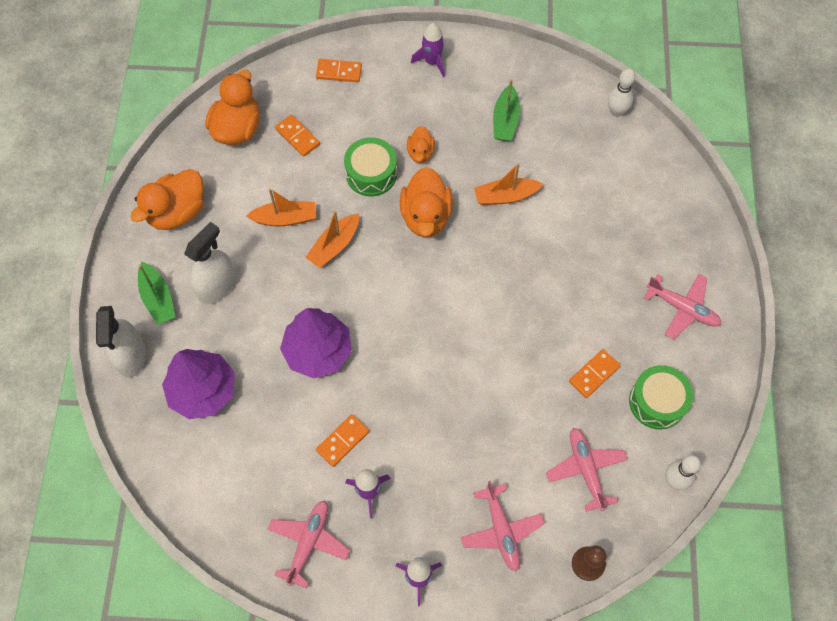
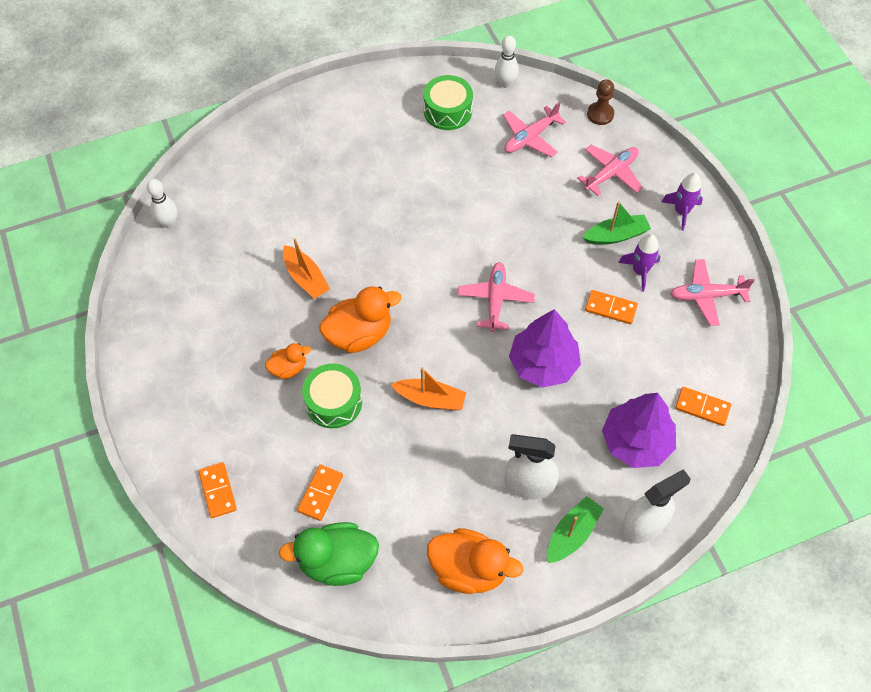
camera: 115 degrees left, 5 degrees down
(237, 128) = (337, 562): orange duck -> green duck
(285, 218) = (423, 458): orange boat -> none
(432, 62) = (168, 404): purple rocket -> none
(505, 120) = (217, 309): green boat -> green boat (616, 235)
(594, 374) = (447, 157): orange domino -> orange domino (702, 407)
(682, 308) = (355, 118): pink plane -> pink plane (495, 299)

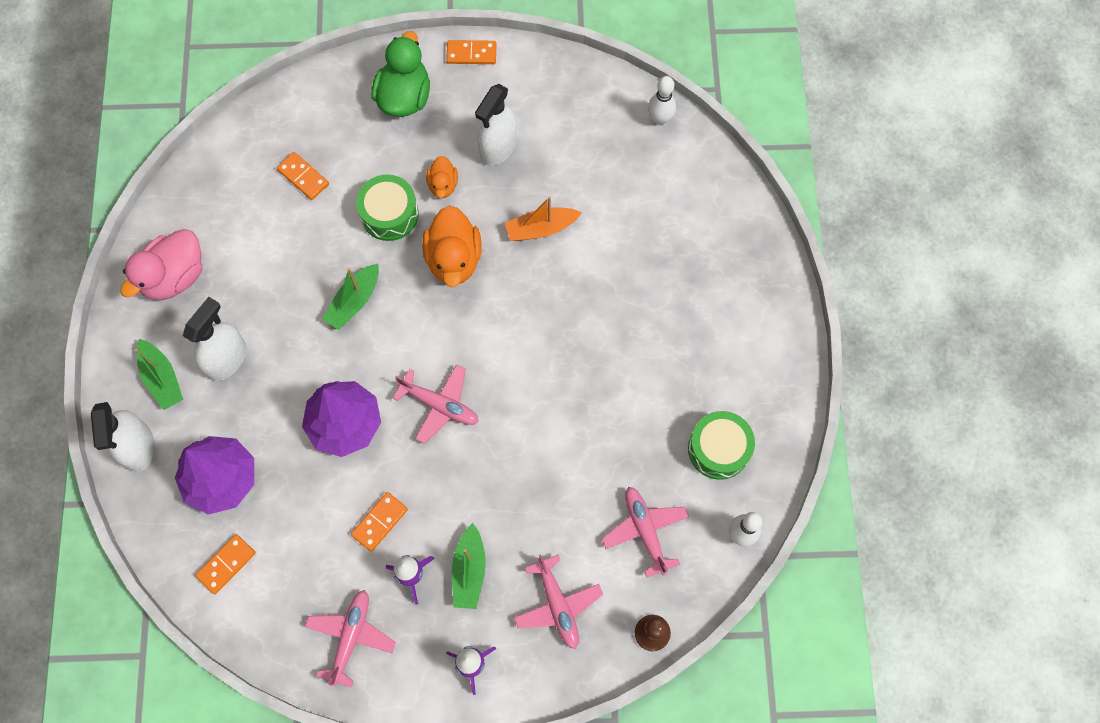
camera: 110 degrees right, 10 degrees up
(218, 491) = (344, 96): orange domino -> orange domino (471, 54)
(234, 337) = (498, 147): none -> white spray bottle
(337, 562) = (234, 172): green duck -> green duck (404, 97)
(430, 399) = (354, 301): orange boat -> green boat
(469, 569) = (174, 277): orange duck -> pink duck

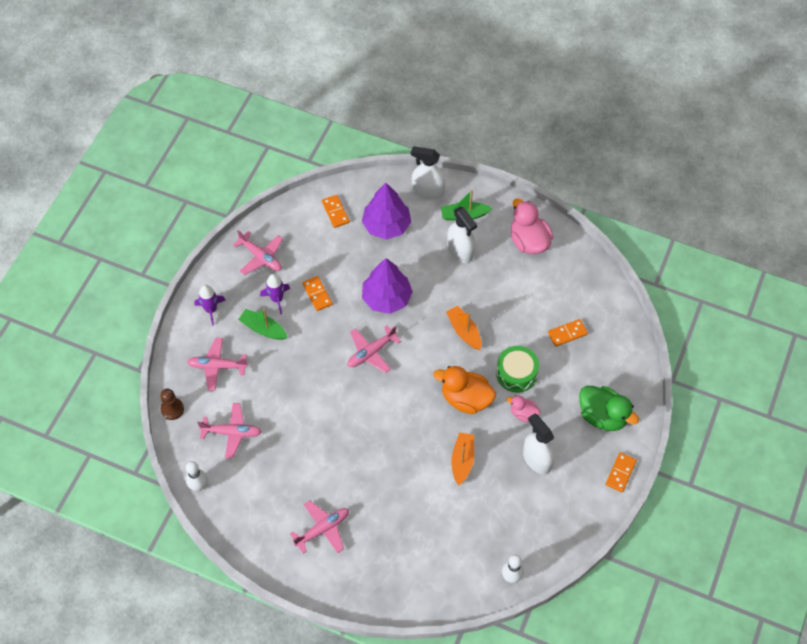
camera: 115 degrees right, 10 degrees down
(354, 301) = (464, 331): green boat -> orange boat
(443, 185) = (523, 413): orange duck -> pink duck
(714, 350) = (323, 529): none -> pink plane
(718, 449) = (257, 499): green drum -> none

